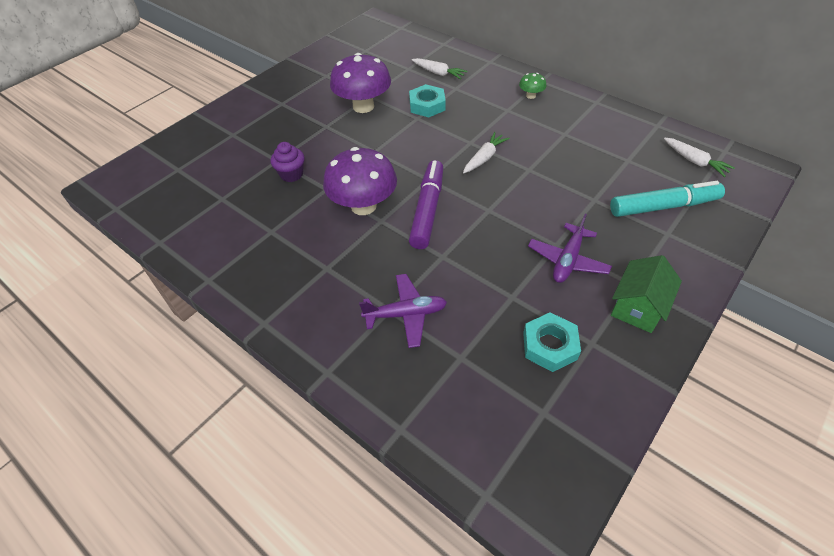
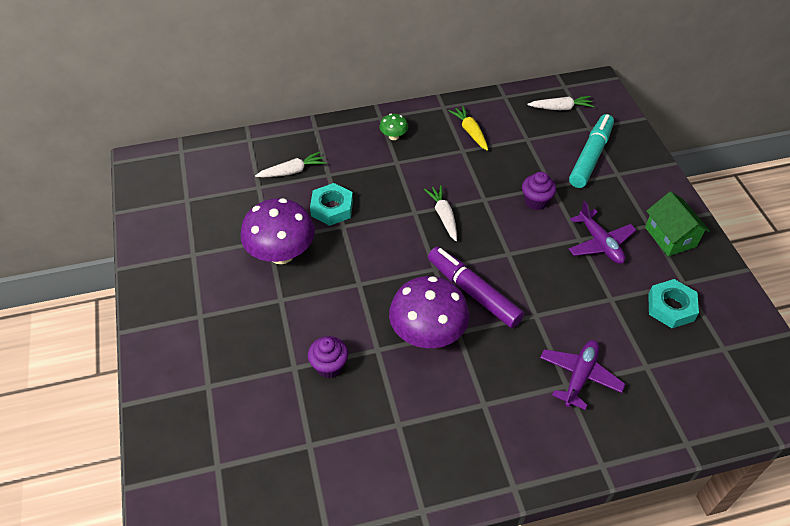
camera: 55 degrees left, 0 degrees up
(564, 198) = (536, 201): none -> purple cupcake
(590, 128) = (470, 132): none -> yellow carrot

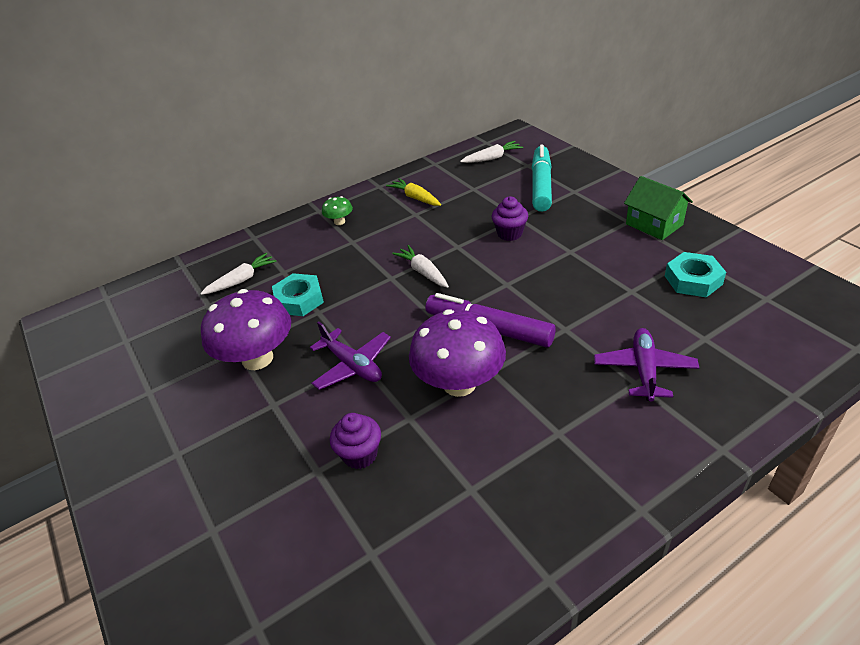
camera: 15 degrees left, 10 degrees down
(600, 243) = (591, 249): purple plane -> purple plane (352, 365)

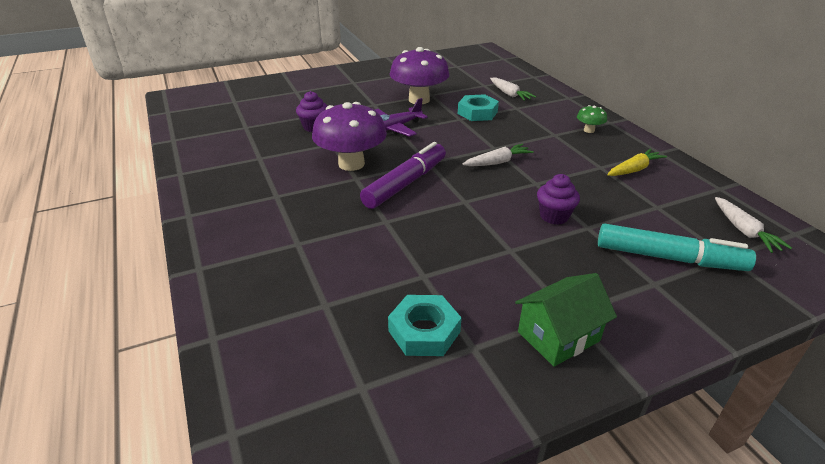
camera: 95 degrees right, 5 degrees down
(644, 370) = (308, 252): purple plane -> none

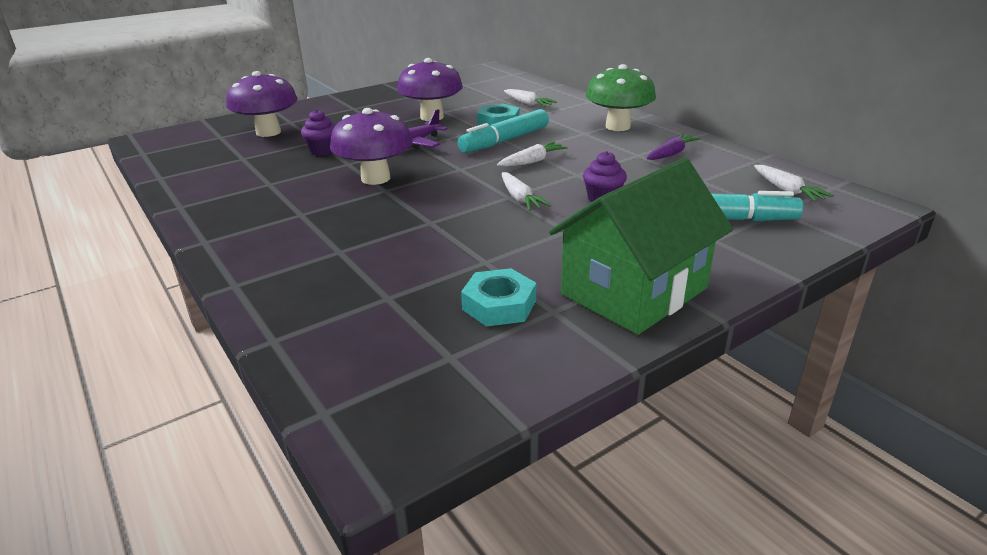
camera: 10 degrees left, 5 degrees down
(274, 101) = (268, 132): none -> purple mushroom
(405, 183) = (440, 189): purple marker -> none
(475, 205) = (520, 198): none -> white carrot
(478, 135) = (504, 141): none -> turquoise marker
(558, 336) = (634, 291): green house -> green house, size x1.79
(589, 130) = (618, 126): green mushroom -> green mushroom, size x2.21
(634, 170) = (671, 154): yellow carrot -> purple carrot

